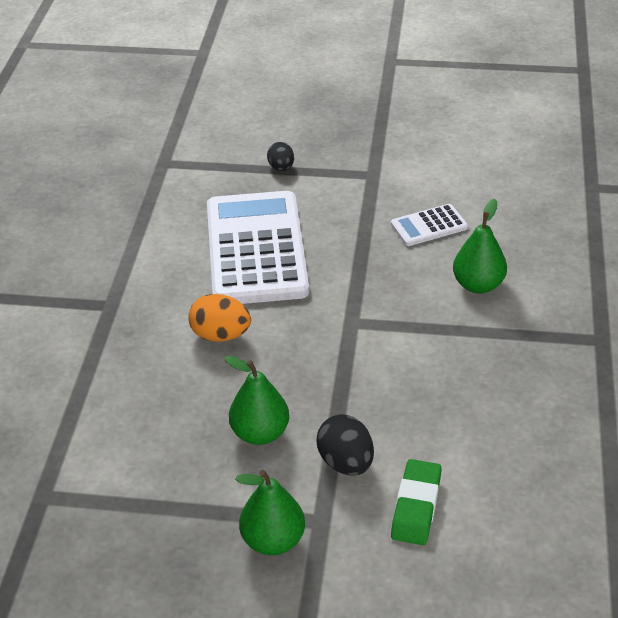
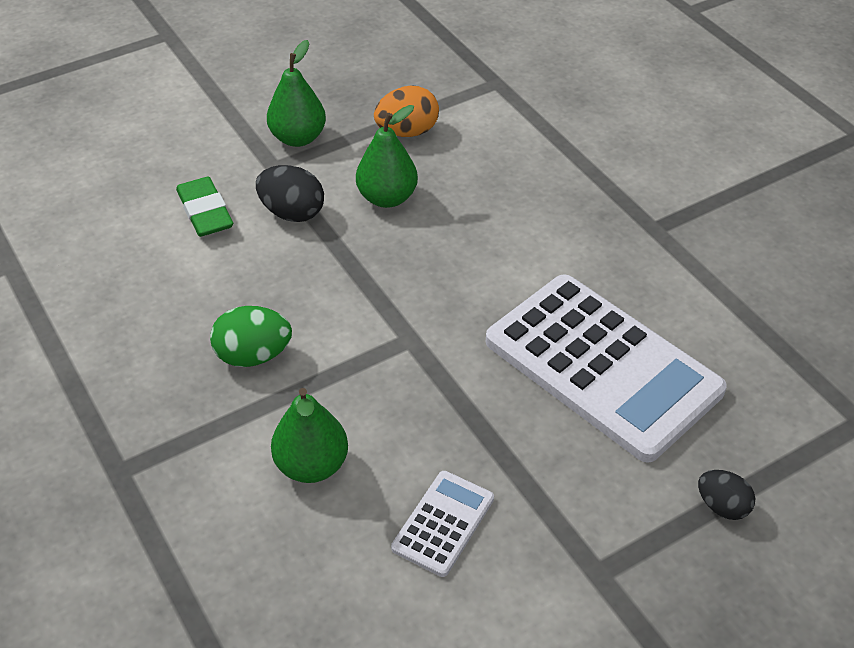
camera: 140 degrees right, 5 degrees up
(221, 335) = (519, 256): orange egg -> orange egg (407, 132)
(465, 365) = (253, 356): none -> green egg

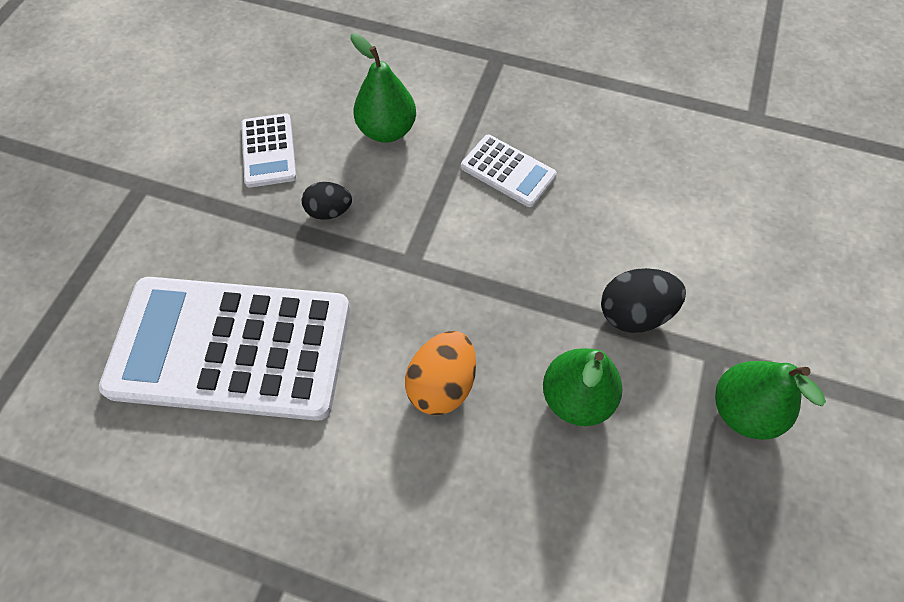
camera: 140 degrees right, 15 degrees up
(205, 212) = (700, 260): green eraser -> none
(253, 356) = (508, 171): green egg -> white calculator
(407, 132) = (656, 515): orange egg -> orange egg (442, 384)
(722, 506) = (68, 287): black egg -> black egg (329, 211)

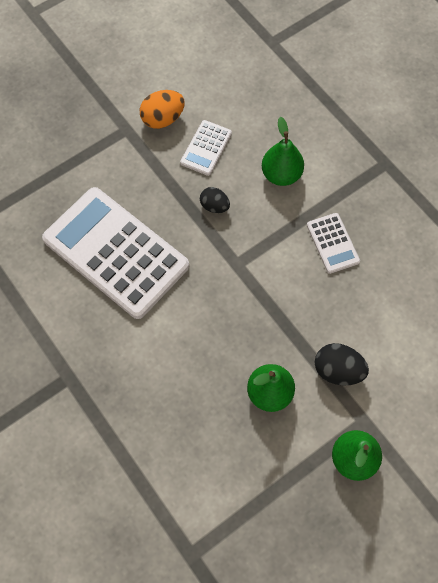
camera: 35 degrees right, 5 degrees up
(442, 384) = (206, 340): orange egg -> orange egg (163, 119)

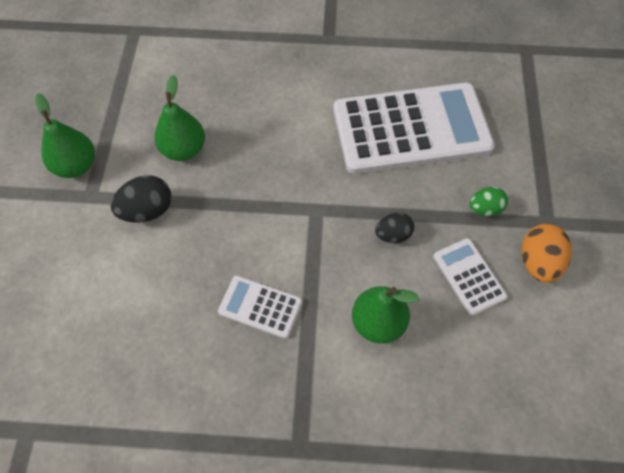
camera: 130 degrees right, 5 degrees down
(147, 168) = (485, 209): none -> green egg

